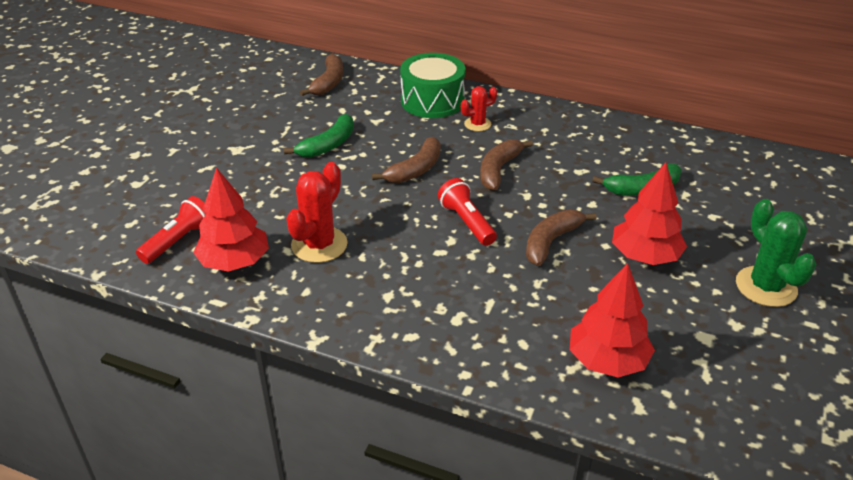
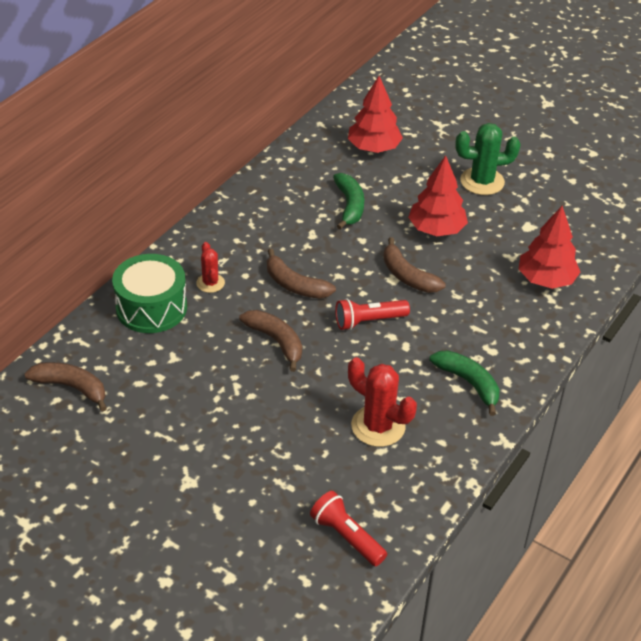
camera: 80 degrees left, 5 degrees up
(234, 262) = (390, 492): red tree -> red tree (374, 148)
(328, 145) = (208, 402): green banana -> green banana (469, 383)

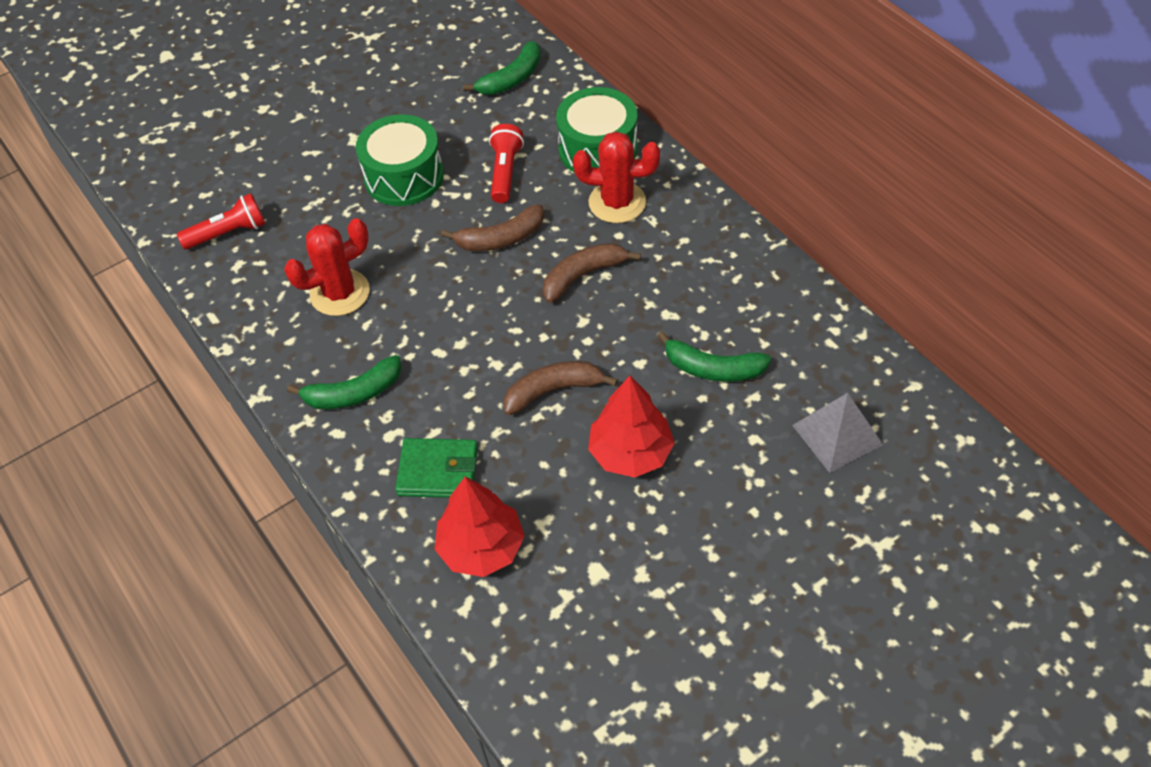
camera: 115 degrees right, 10 degrees up
(71, 387) = (511, 79): brown banana -> green banana
(210, 283) = (617, 202): red cactus -> red cactus, size x1.72
(227, 427) = (404, 176): none -> green drum
(368, 321) = (493, 328): red flashlight -> red flashlight (505, 172)
(374, 148) = (837, 434): red tree -> grey pyramid
(482, 181) = (718, 550): green cactus -> none
(505, 316) = (438, 471): none -> green wallet

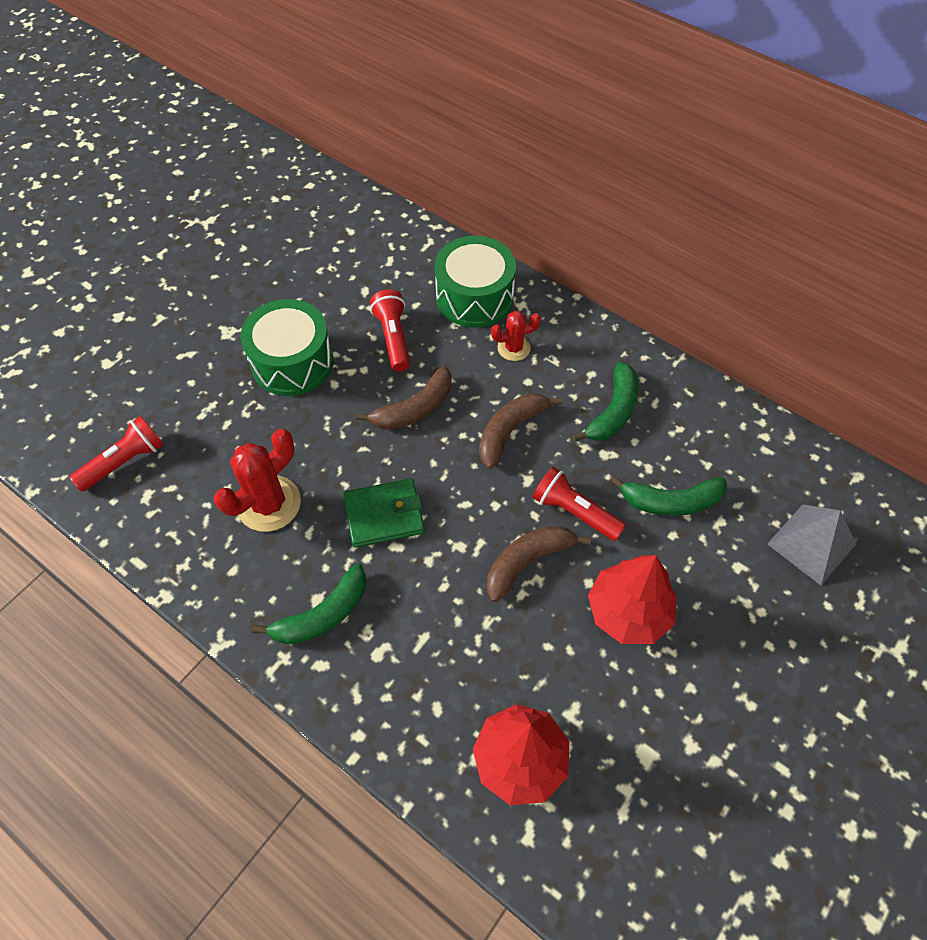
camera: 20 degrees left, 5 degrees up
(438, 471) = (443, 682): green wallet -> green wallet (384, 515)
(511, 79) = (364, 240): green banana -> green banana (613, 411)
(615, 357) = (574, 511): none -> red flashlight
(617, 202) = (513, 348): red cactus -> red cactus, size x0.58

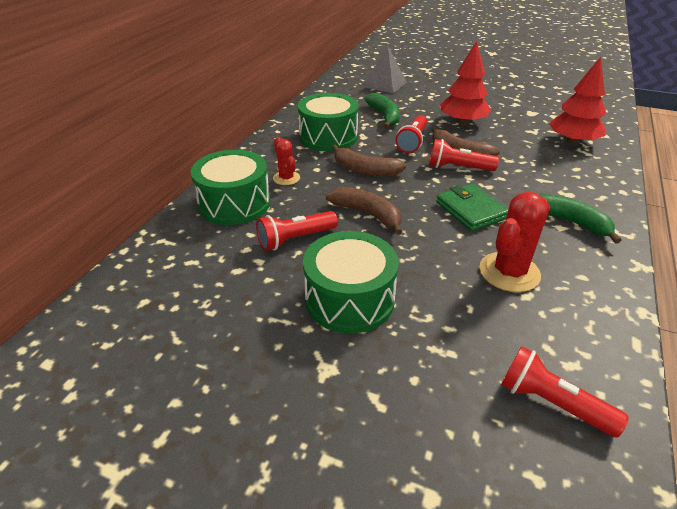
camera: 105 degrees left, 20 degrees down
(269, 503) = (509, 272): red cactus -> red cactus turned 75 degrees counterclockwise
(485, 542) = (458, 168): none -> red flashlight
(613, 411) = (328, 137): green banana -> green drum

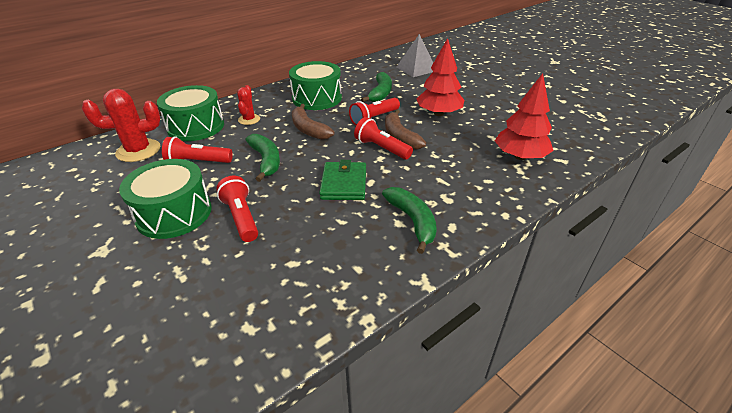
camera: 30 degrees right, 0 degrees up
(367, 214) = (266, 161): brown banana -> green banana
(509, 272) = (304, 240): red cactus -> red cactus (138, 151)
(551, 402) = (194, 345): red flashlight -> red flashlight (241, 217)

